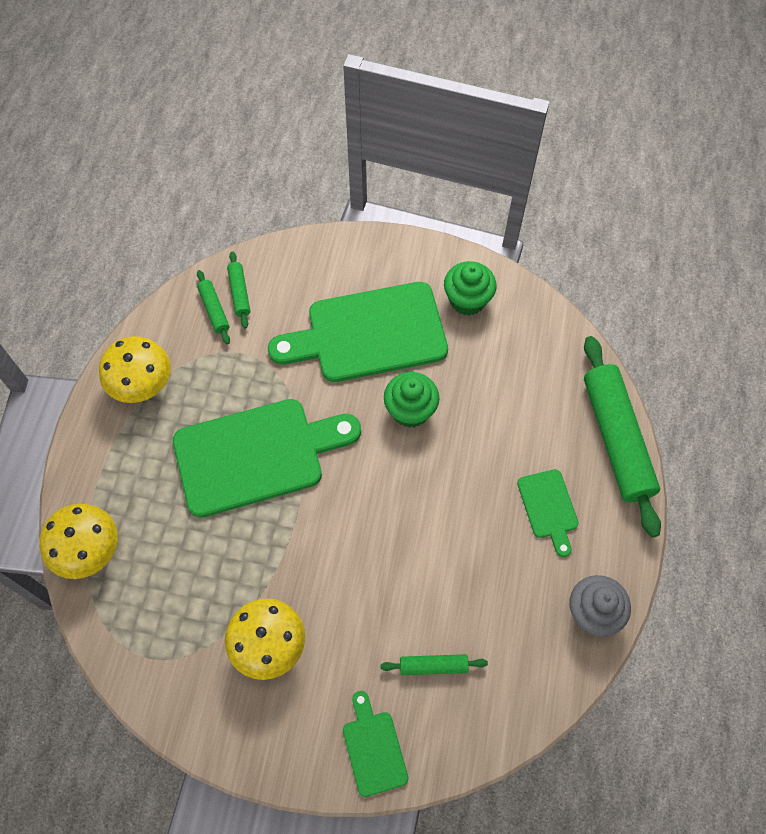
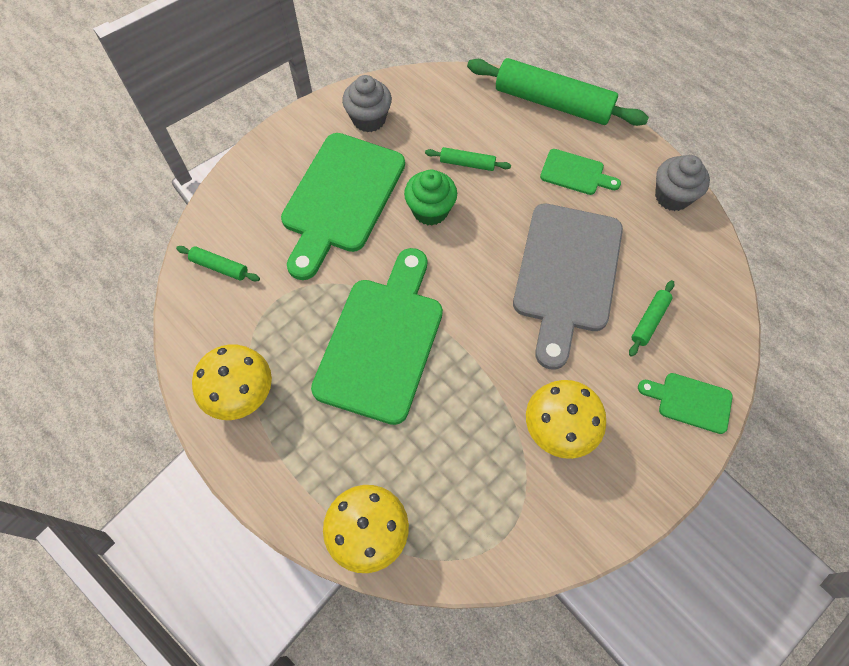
camera: 55 degrees left, 0 degrees up
(214, 310) = (218, 296): green rolling pin -> green rolling pin (467, 164)
(429, 564) = (566, 274): none -> grey cutting board
(467, 300) = (369, 119): green cupcake -> grey cupcake

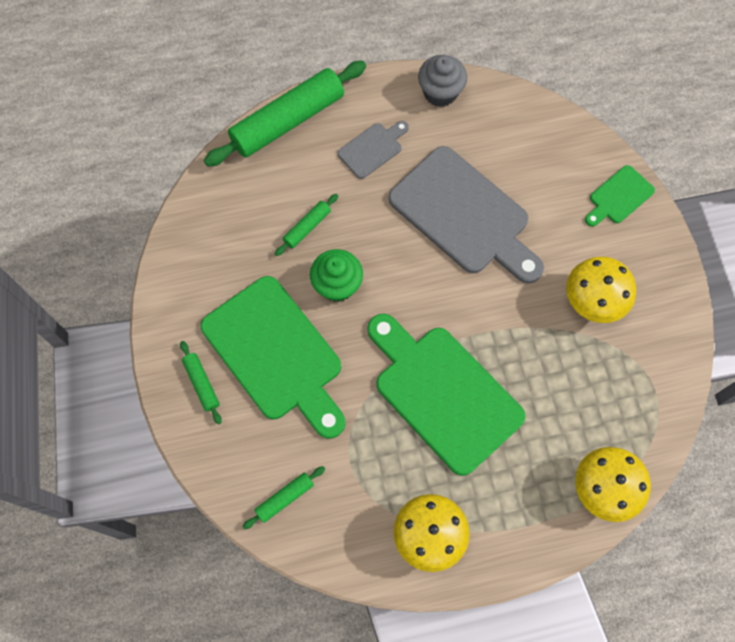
camera: 60 degrees left, 5 degrees up
(369, 119) = (201, 283): grey cupcake -> none
(575, 173) = (372, 149): green cutting board -> grey cutting board
(649, 321) = (539, 181): green rolling pin -> green rolling pin (201, 384)

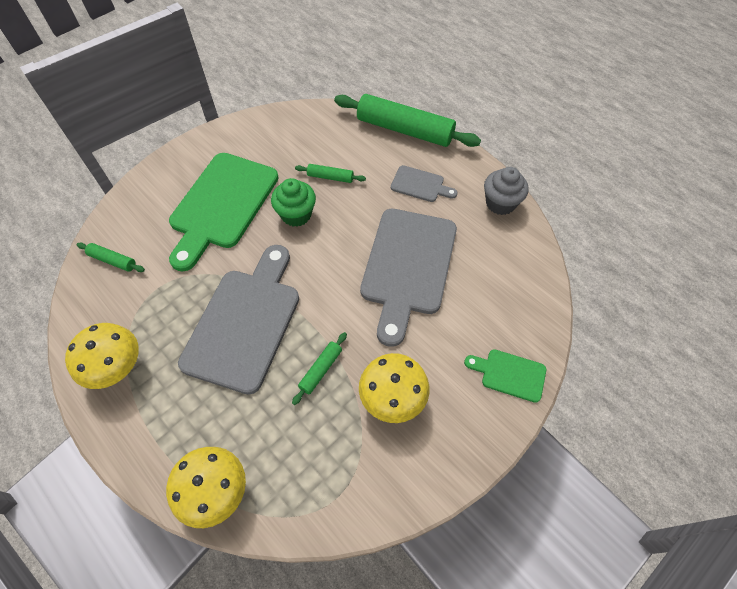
camera: 60 degrees right, 10 degrees down
(201, 384) = (178, 176): green rolling pin -> green rolling pin (320, 370)
(443, 393) = (245, 322): green cutting board -> grey cutting board

